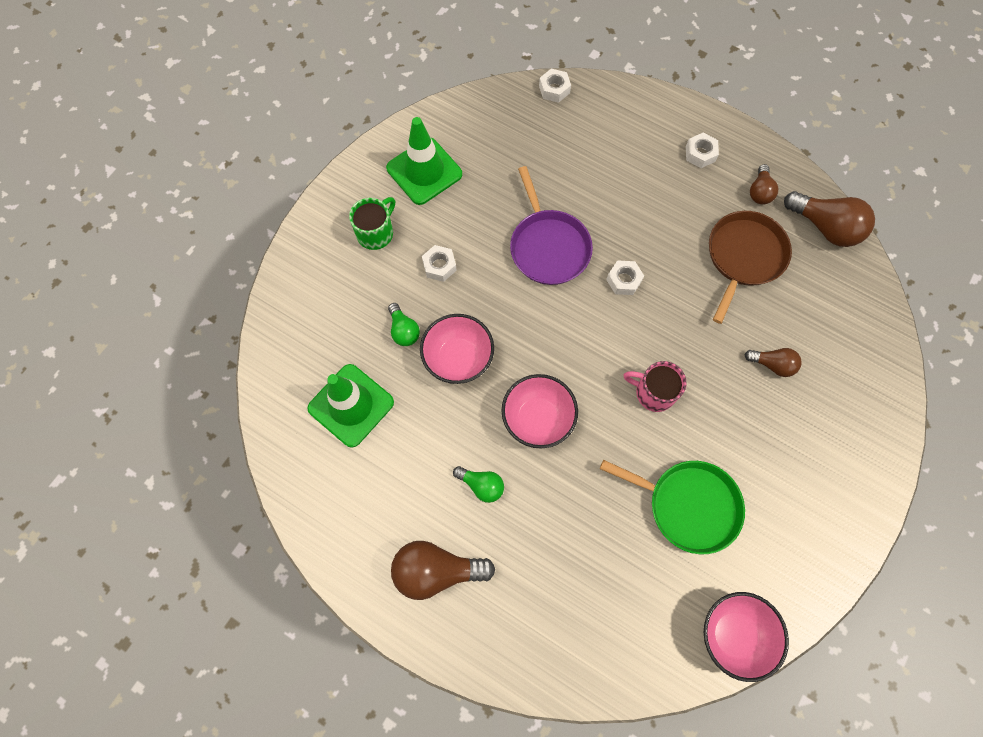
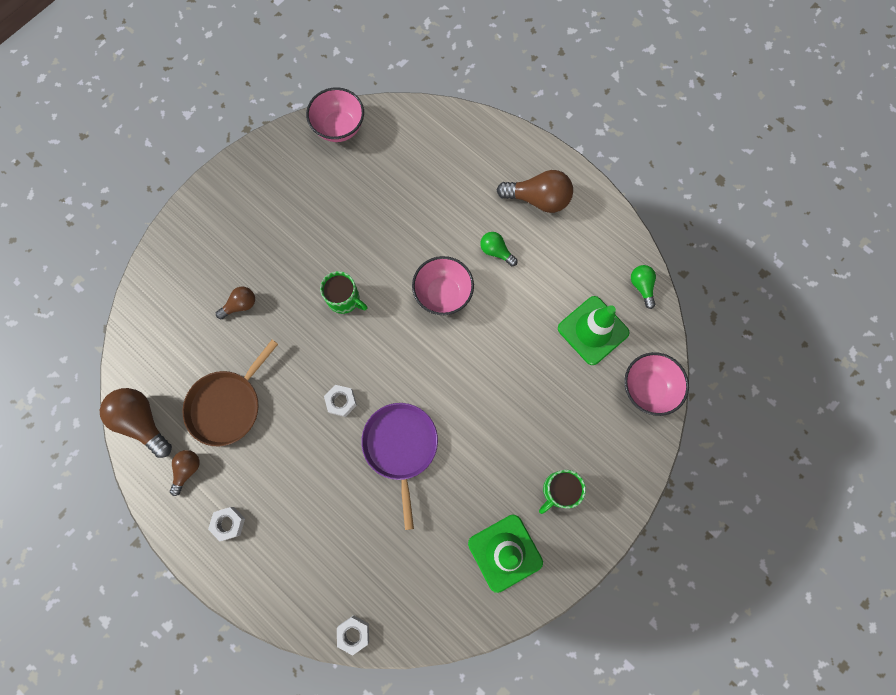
camera: 170 degrees left, 5 degrees up
(404, 330) = (543, 388): green light bulb -> green light bulb (641, 286)
(439, 266) = (503, 445): white nut -> none
(458, 359) = (499, 354): pink bowl -> pink bowl (647, 388)
(653, 392) = (344, 299): pink mug -> green mug
(688, 505) = (344, 212): green pan -> none
(772, 364) = (240, 305): brown light bulb -> brown light bulb turned 120 degrees clockwise

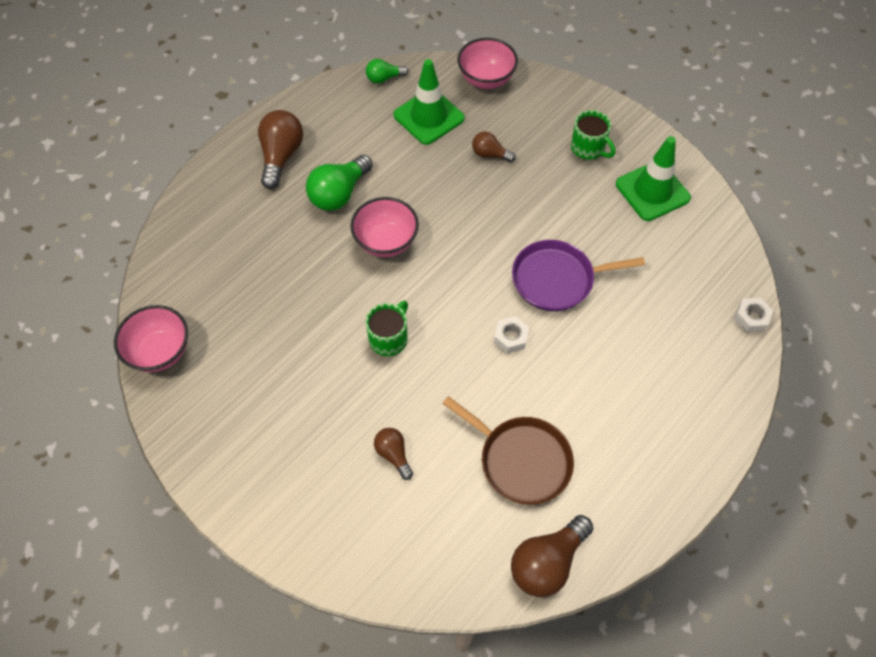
camera: 90 degrees left, 15 degrees down
(187, 470) = (602, 501): brown light bulb -> brown light bulb (490, 154)
(228, 523) = (658, 448): white nut -> none
(496, 251) = (339, 194): green light bulb -> green light bulb, size x1.76

